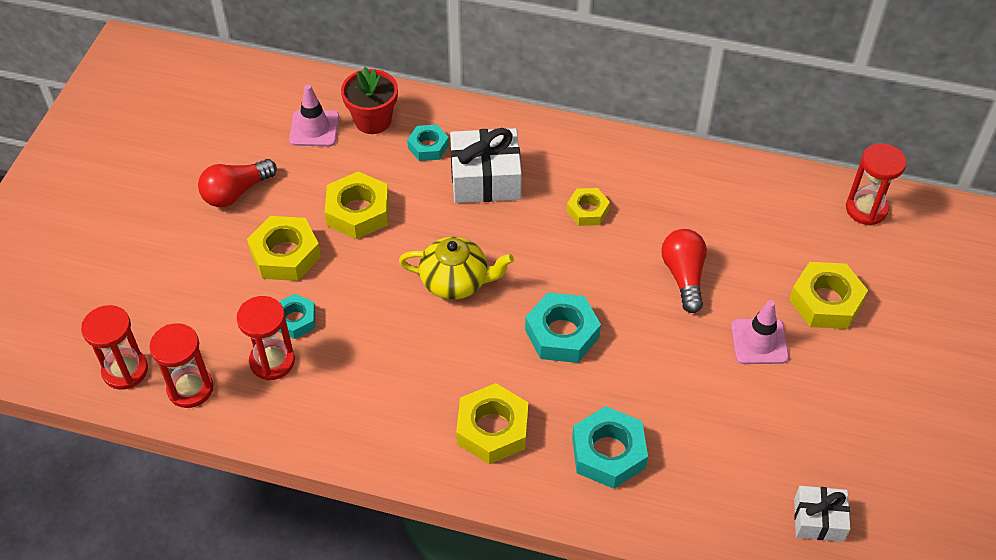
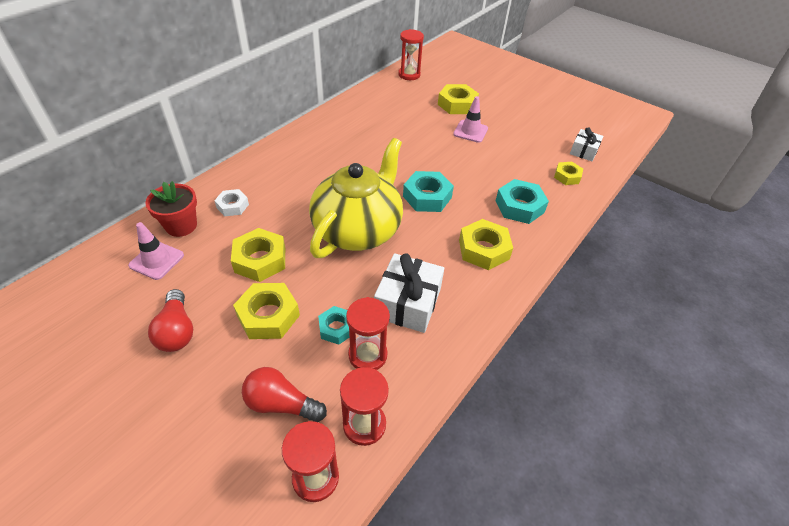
camera: 70 degrees left, 5 degrees down
(428, 147) = (232, 206): turquoise nut -> white nut
(456, 281) = (358, 229): yellow teapot -> yellow teapot, size x1.80
(485, 179) = (284, 189): white gift -> white gift (408, 303)
(587, 211) = (343, 157): yellow nut -> yellow nut (567, 176)
(684, 276) = (414, 140): red light bulb -> red light bulb (281, 404)

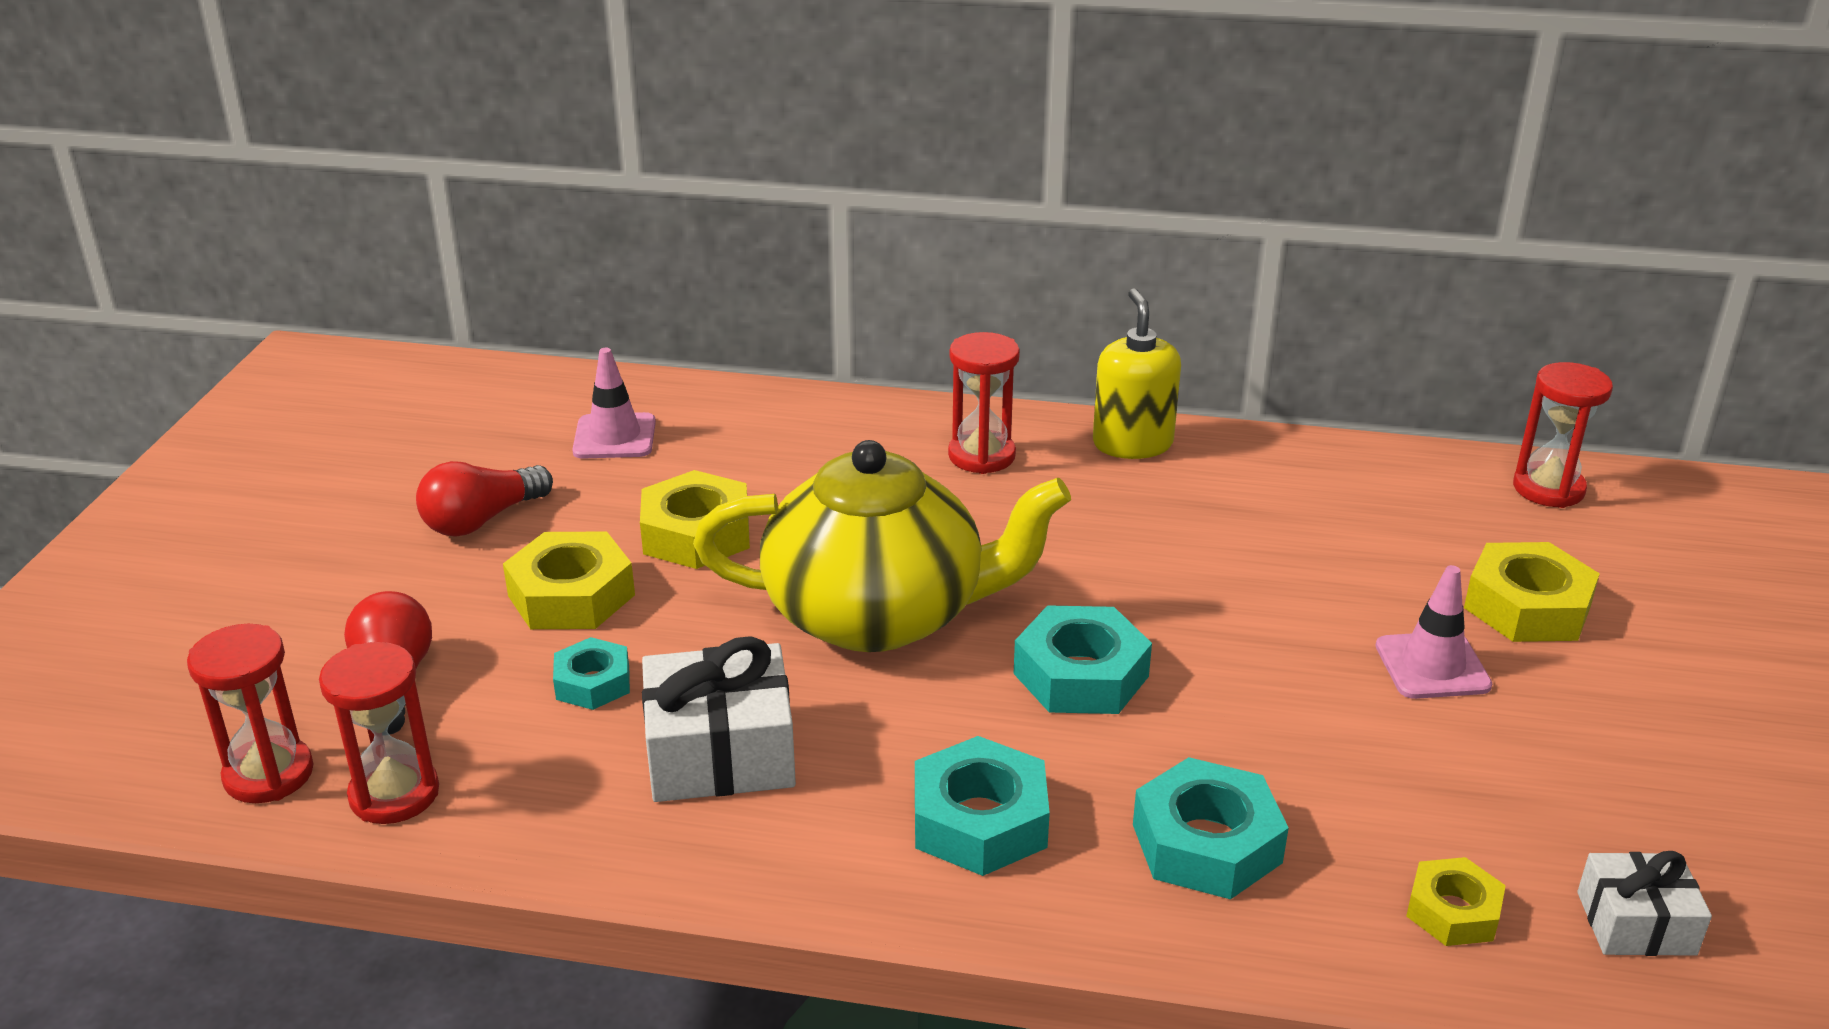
camera: 65 degrees right, 15 degrees down
(181, 226) = (712, 423): red flower pot -> none
(232, 206) = (808, 449): white nut -> none
(312, 131) = (1132, 444): none -> yellow soap dispenser
(367, 355) = (552, 744): red hourglass -> red hourglass (981, 456)
(483, 249) = (979, 821): yellow nut -> turquoise nut

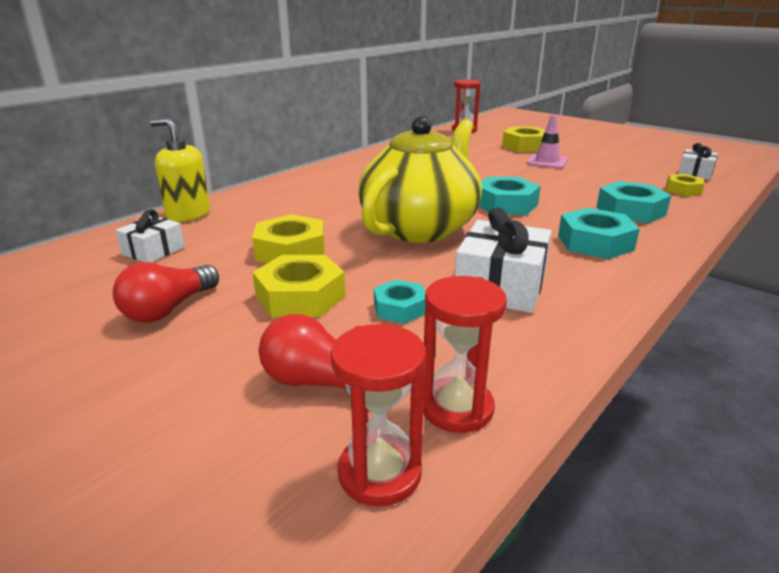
camera: 60 degrees left, 5 degrees down
(482, 520) = (168, 309): red light bulb -> red light bulb turned 45 degrees clockwise
(614, 437) = (153, 251): pink traffic cone -> white gift
(981, 456) = (323, 184): red hourglass -> none
(1132, 444) = (356, 163): yellow soap dispenser -> yellow soap dispenser (188, 214)

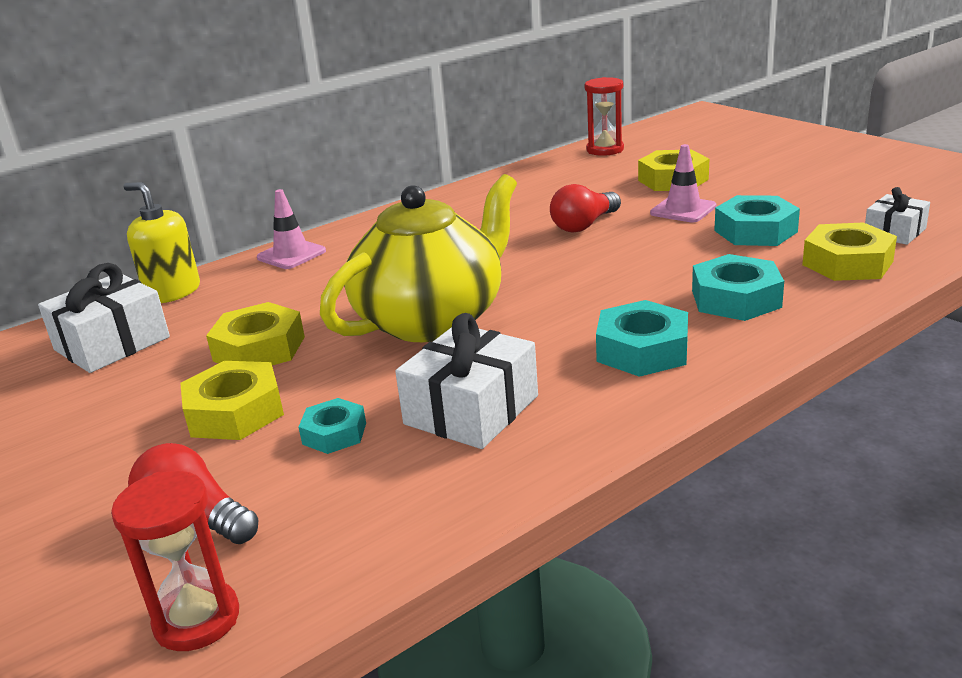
camera: 15 degrees right, 0 degrees up
(153, 251) = (112, 343): white gift -> white gift, size x1.67
(168, 309) = (93, 420): red light bulb -> red light bulb (584, 225)
(275, 189) = (291, 254): none -> pink traffic cone
(457, 408) = (316, 559): red hourglass -> none
(505, 204) = (569, 284): turquoise nut -> turquoise nut (755, 231)
(683, 190) = (847, 263): yellow nut -> yellow nut, size x1.63

